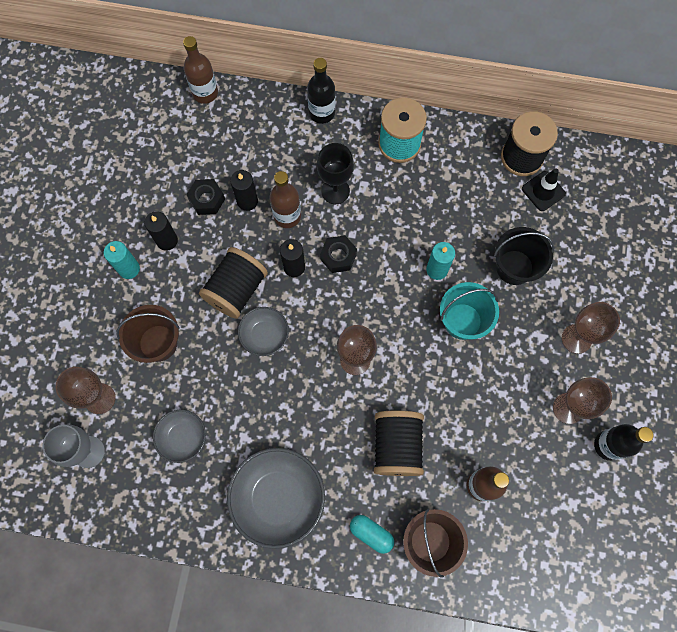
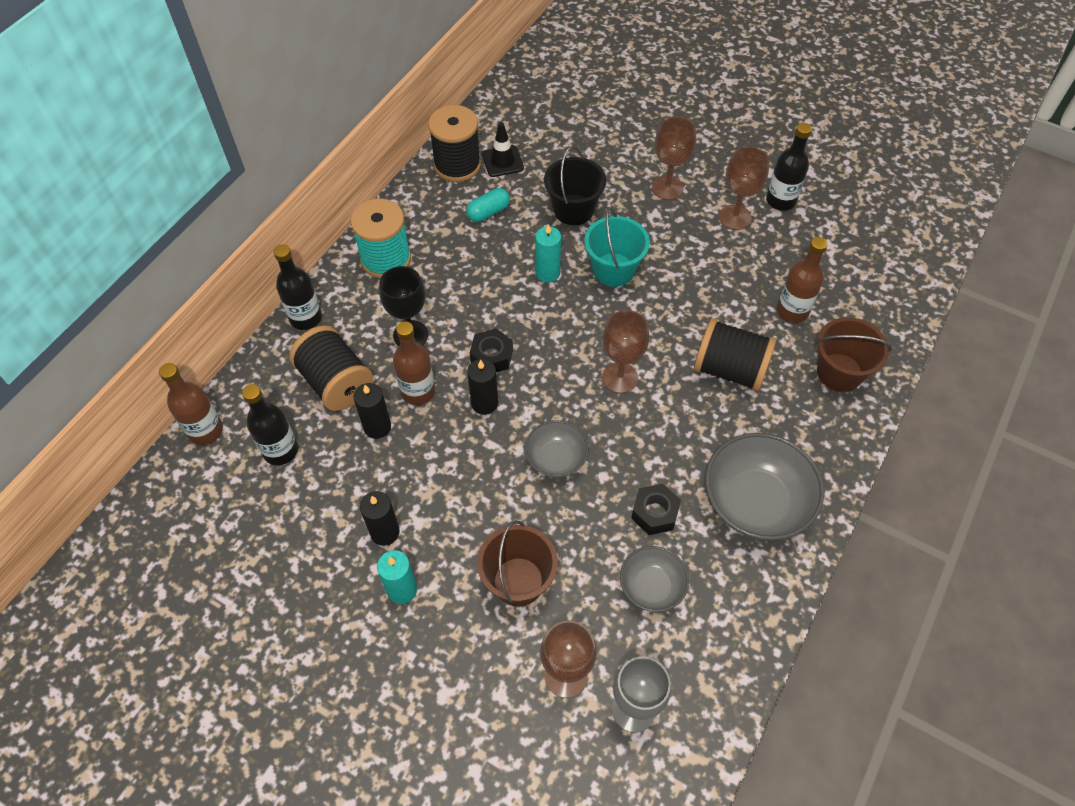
camera: 70 degrees left, 15 degrees down
(206, 147) = (280, 450): none -> black bottle
(207, 200) = (352, 470): black nut -> black nut (654, 513)
(236, 290) = (486, 472): black spool -> black spool (336, 383)
(371, 534) = (818, 423): turquoise capsule -> turquoise capsule (488, 212)

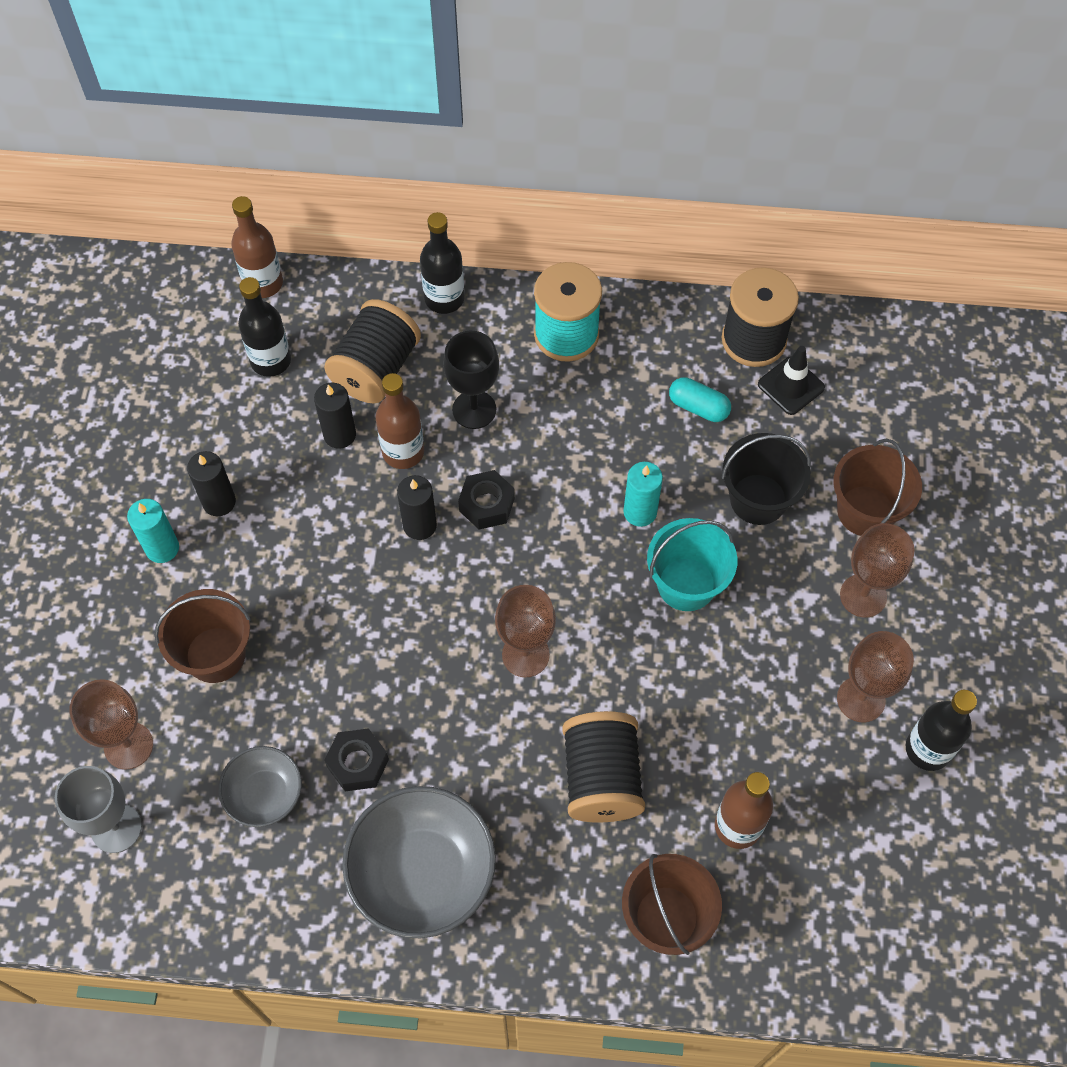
camera: 65 degrees right, 5 degrees up
(556, 458) = (382, 630): grey bowl -> none
(611, 163) = (865, 511): none -> brown bucket

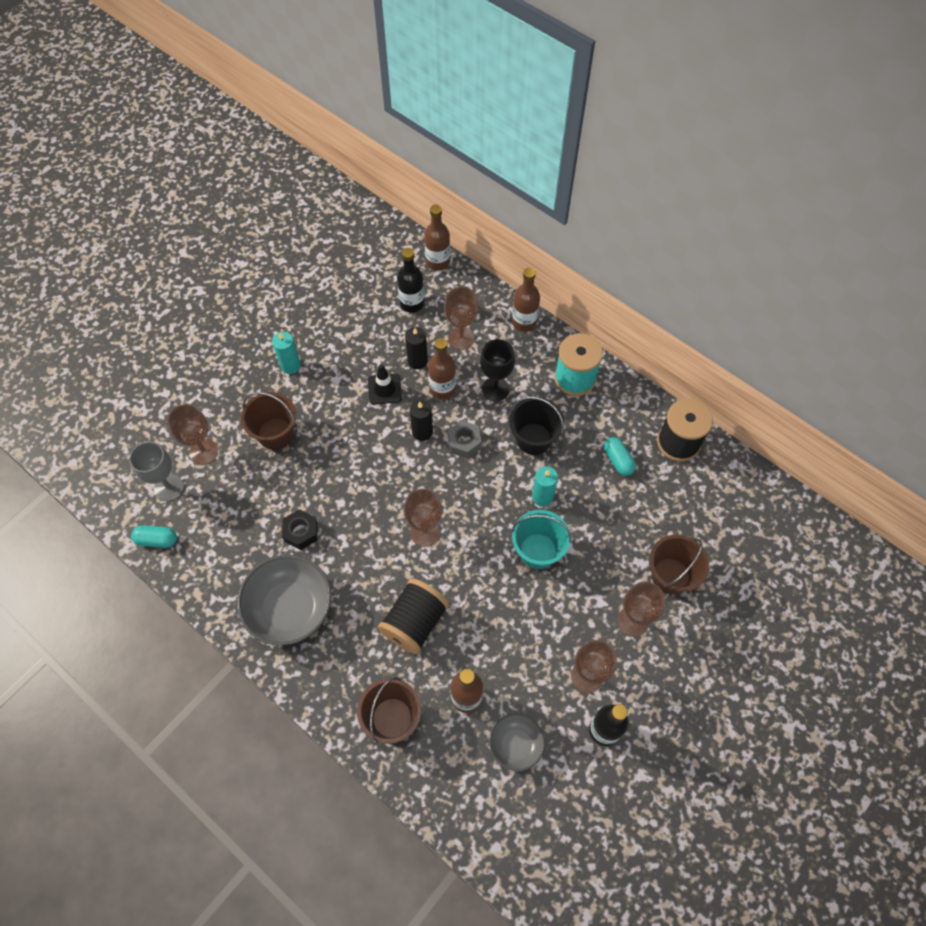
camera: 35 degrees right, 0 degrees up
(157, 910) = (157, 540): none -> turquoise capsule
(219, 502) = (334, 359): black candle -> none
(264, 794) = (246, 517): grey bowl -> grey bowl (515, 745)
(376, 369) = (461, 338): black spool -> brown goblet
(444, 298) = (524, 322): black bottle -> brown bottle
(487, 505) = (464, 442): black nut -> grey nut
(758, 499) = (613, 531): black bucket -> black bucket (533, 439)
(791, 386) = (680, 480): black traffic cone -> black traffic cone (384, 389)

